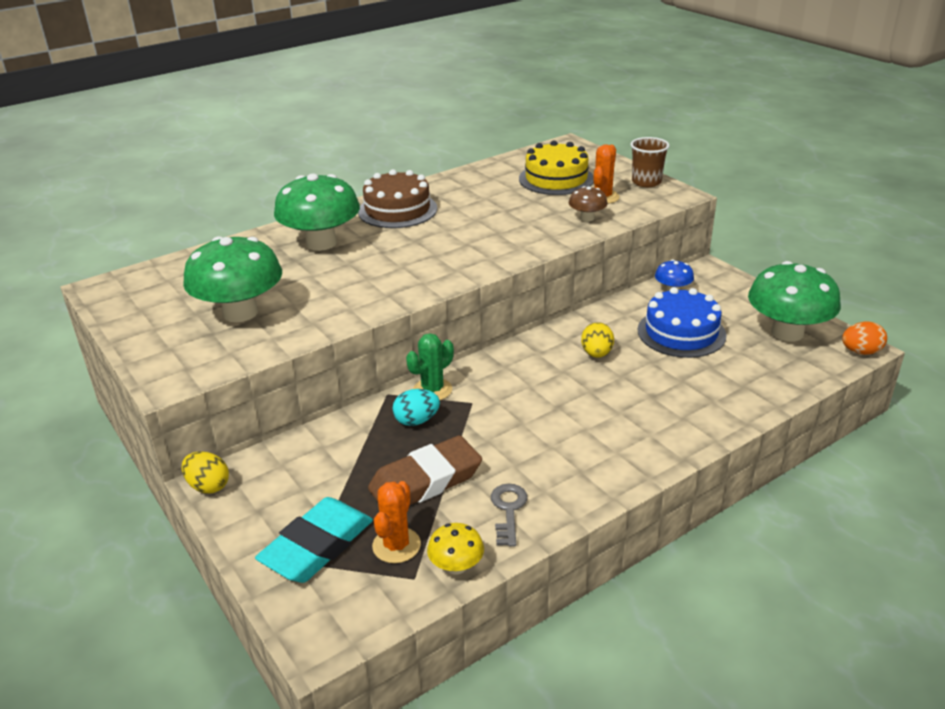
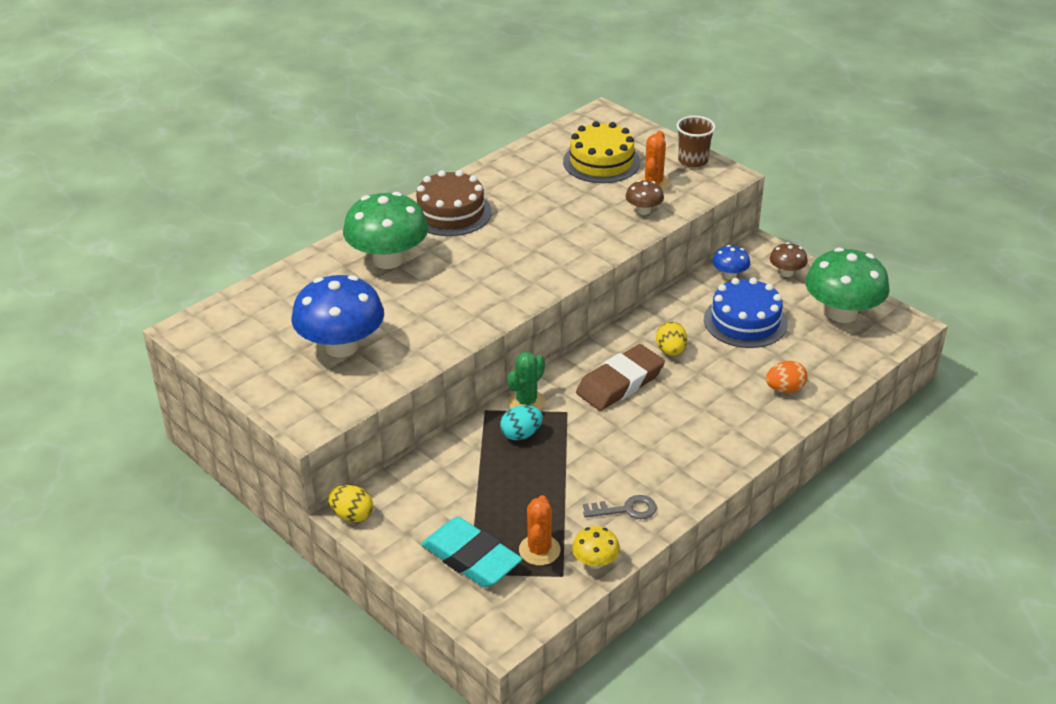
camera: 10 degrees left, 5 degrees up
(240, 313) = (341, 346): green mushroom -> blue mushroom
(317, 546) = (471, 558): turquoise eraser -> turquoise eraser turned 75 degrees counterclockwise
(425, 481) = (547, 491): brown eraser -> brown eraser (620, 383)
(508, 510) = (626, 509): grey key -> grey key turned 90 degrees clockwise
(732, 292) = (786, 272): none -> brown mushroom
(860, 352) = (909, 328): orange egg -> orange egg (785, 389)

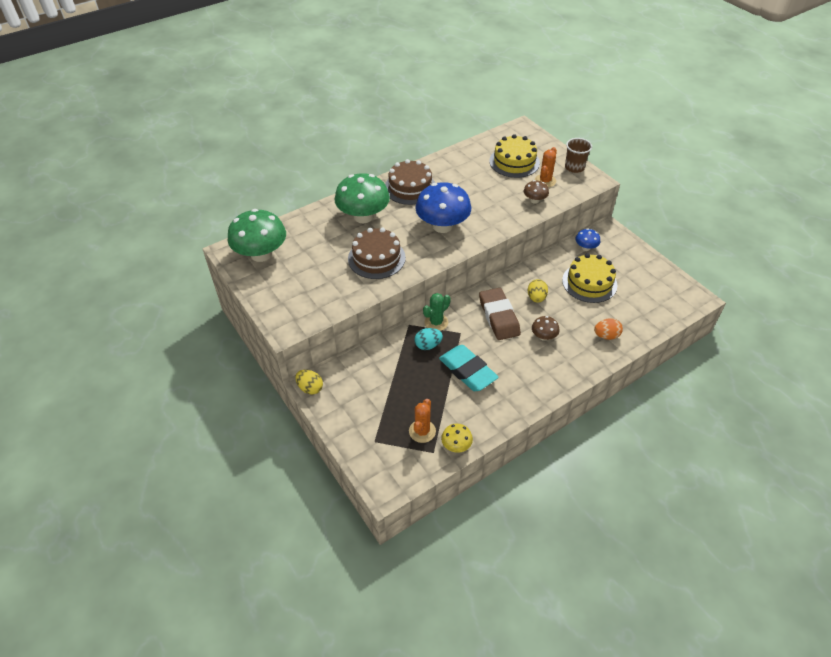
camera: 10 degrees right, 10 degrees up
(341, 346) = (320, 275): blue mushroom -> blue mushroom (442, 226)
(423, 313) = (376, 258): none -> brown cake
(471, 558) = (378, 430): turquoise eraser -> turquoise eraser (467, 371)
(620, 383) = (498, 317): brown eraser -> brown eraser turned 75 degrees counterclockwise
(626, 509) = (484, 410): grey key -> none
(745, 321) = (589, 282): blue cake -> yellow cake
(786, 272) = (623, 250): brown mushroom -> brown mushroom (543, 336)
(842, 313) = (655, 285): green mushroom -> green mushroom (261, 254)

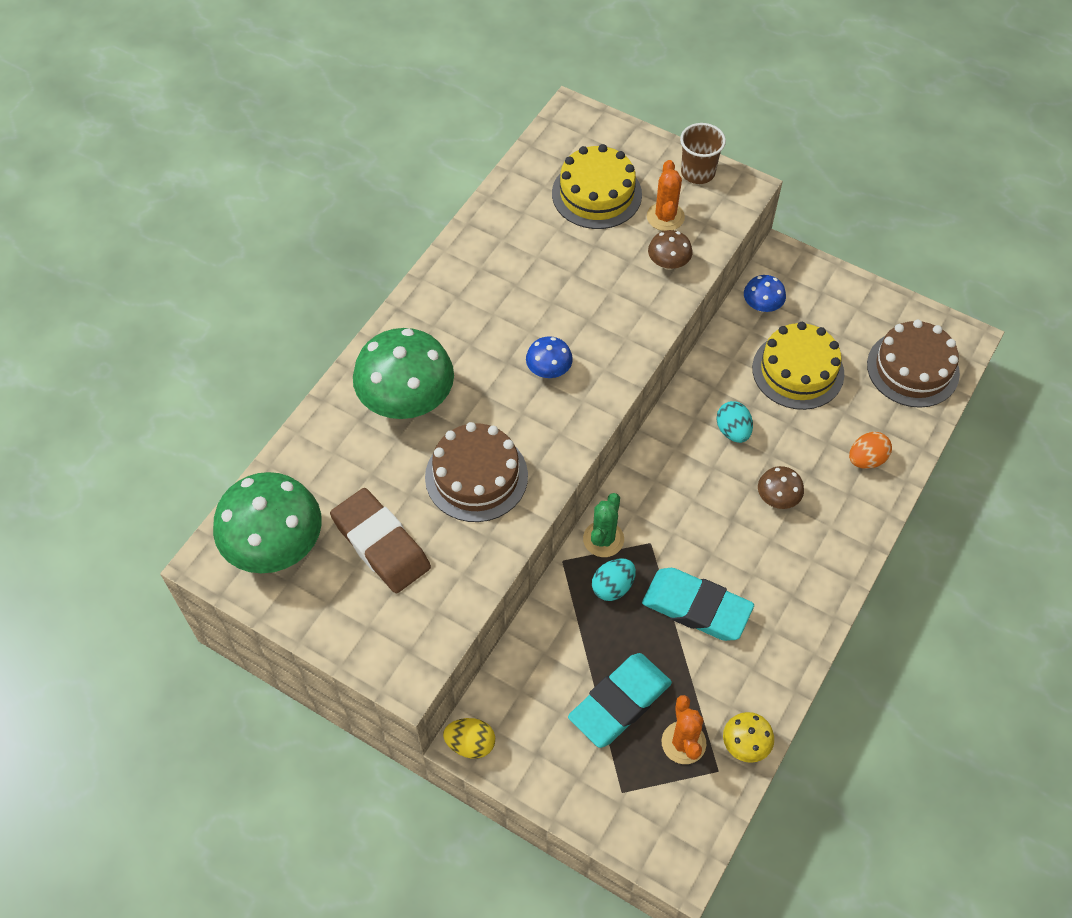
camera: 25 degrees left, 10 degrees up
(399, 399) = (620, 703): none -> turquoise eraser
(410, 187) = (453, 310): brown cake -> brown cake (913, 369)
(442, 226) = (549, 370): blue mushroom -> blue mushroom, size x0.48
(498, 317) = (694, 489): brown eraser -> brown eraser (381, 544)
(536, 298) = (733, 431): yellow egg -> turquoise egg

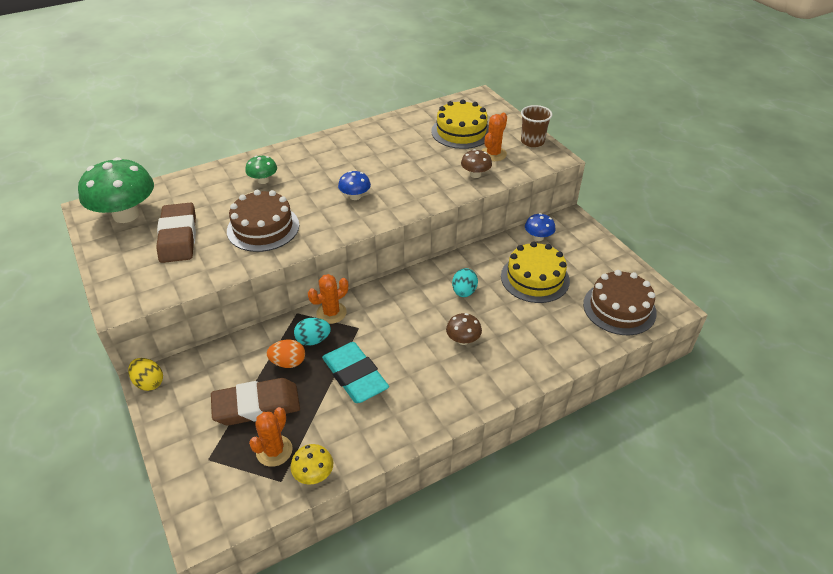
camera: 30 degrees right, 15 degrees down
(407, 400) = (263, 180): green mushroom -> green mushroom, size x0.48
(603, 539) = (331, 313): green cactus -> orange cactus
(620, 703) = (256, 406): turquoise eraser -> brown eraser
(866, 459) = (544, 345): orange egg -> orange egg (288, 362)

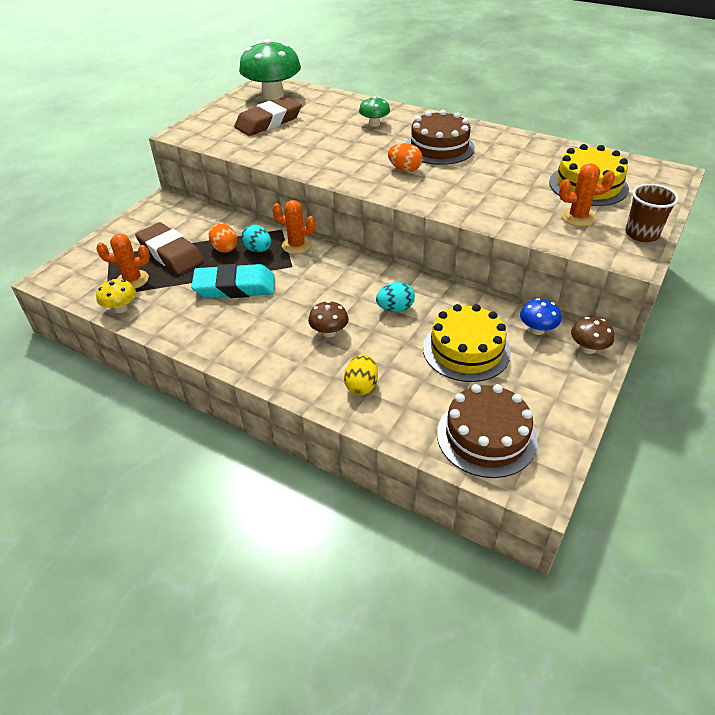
camera: 60 degrees right, 0 degrees up
(149, 382) = (161, 200): yellow egg -> yellow egg (361, 386)
(263, 228) = (315, 147): brown cake -> brown cake (439, 147)
(355, 196) = (404, 169): blue mushroom -> orange egg
(355, 376) = (235, 287): turquoise eraser -> turquoise eraser turned 60 degrees clockwise
(475, 174) = (525, 218): brown mushroom -> brown mushroom (588, 348)

